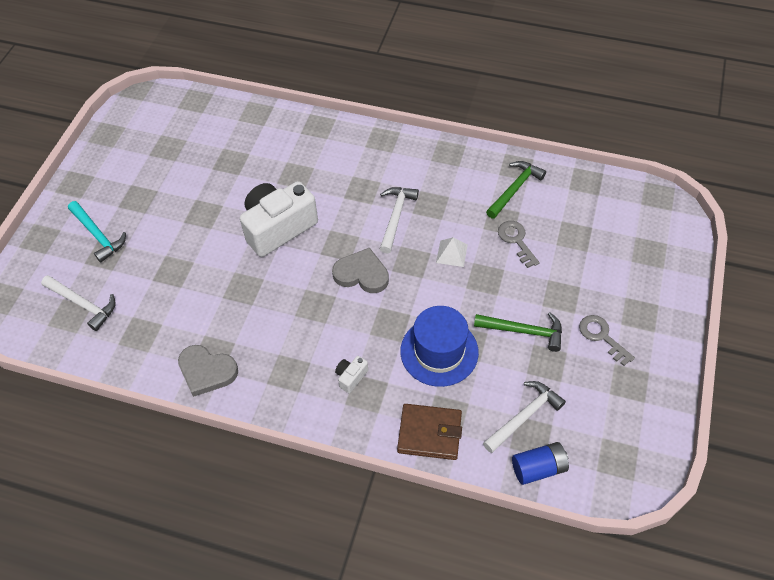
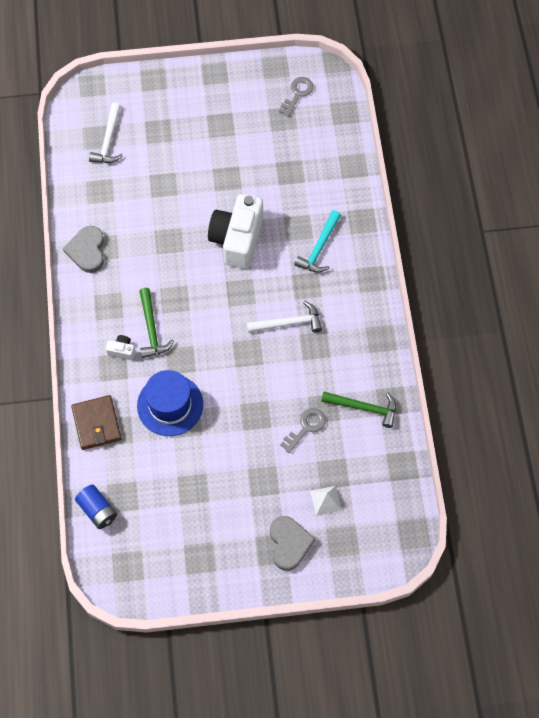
camera: 65 degrees right, 10 degrees up
(98, 235) = (173, 116): turquoise hammer -> turquoise hammer (319, 248)
(278, 228) = (237, 239): white camera -> white camera turned 105 degrees counterclockwise
(362, 274) = (219, 320): grey heart -> grey heart (289, 543)
(451, 253) = (269, 380): white pyramid -> white pyramid (325, 500)
(524, 331) = (215, 462): green hammer -> green hammer (151, 329)
(524, 416) = (137, 486): white hammer -> none
(602, 337) = (235, 525): grey key -> grey key (297, 94)

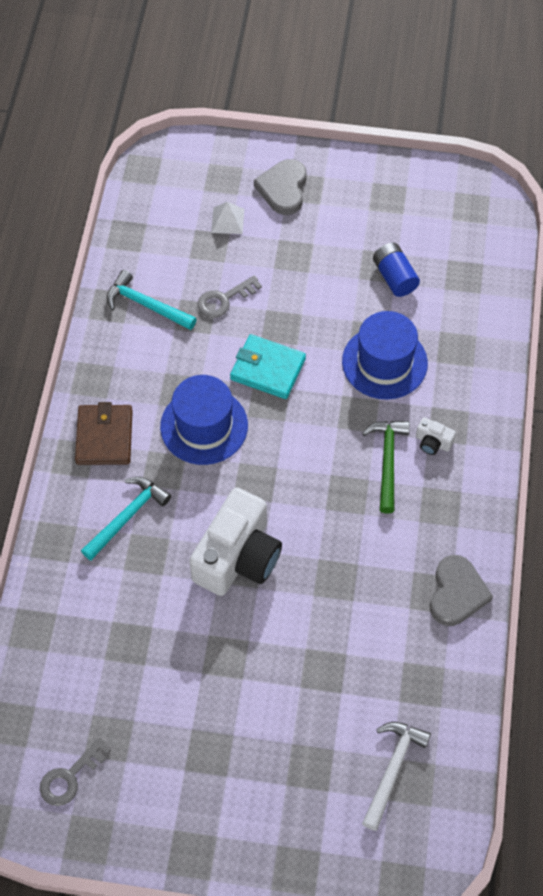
camera: 165 degrees left, 5 degrees down
(96, 424) = (481, 362): brown wallet -> brown wallet (104, 437)
(97, 510) = (496, 268): blue battery -> blue battery (394, 277)
(256, 378) = (267, 369): none -> turquoise wallet
(288, 323) = (204, 426): white hammer -> blue hat
(364, 408) = (146, 305): green hammer -> turquoise hammer

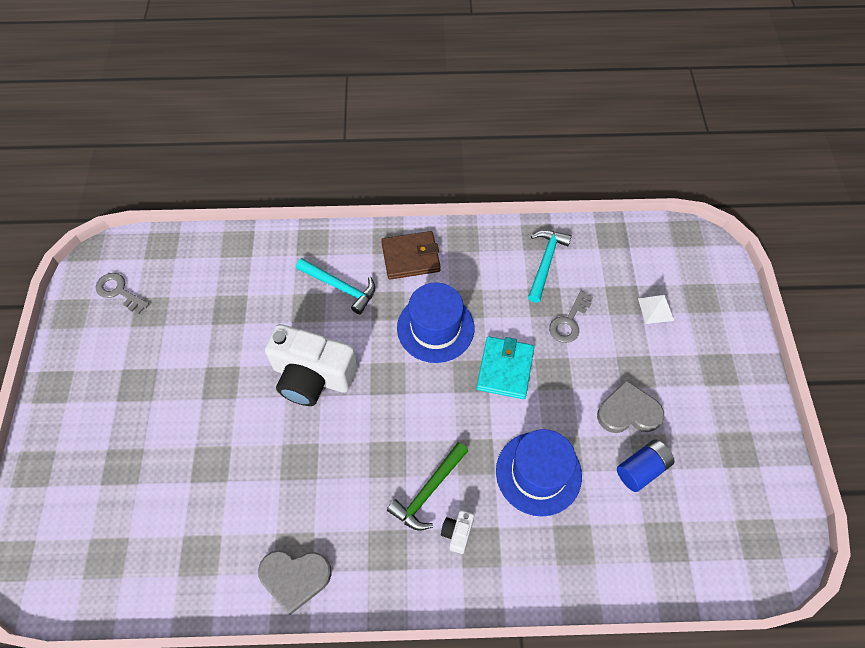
camera: 80 degrees right, 0 degrees up
(224, 299) = (569, 321): grey key -> grey key turned 105 degrees counterclockwise
(283, 189) = (709, 350): grey heart -> grey heart (628, 411)
(387, 461) = (428, 491): green hammer -> green hammer turned 135 degrees clockwise
(392, 769) = (117, 538): white hammer -> none

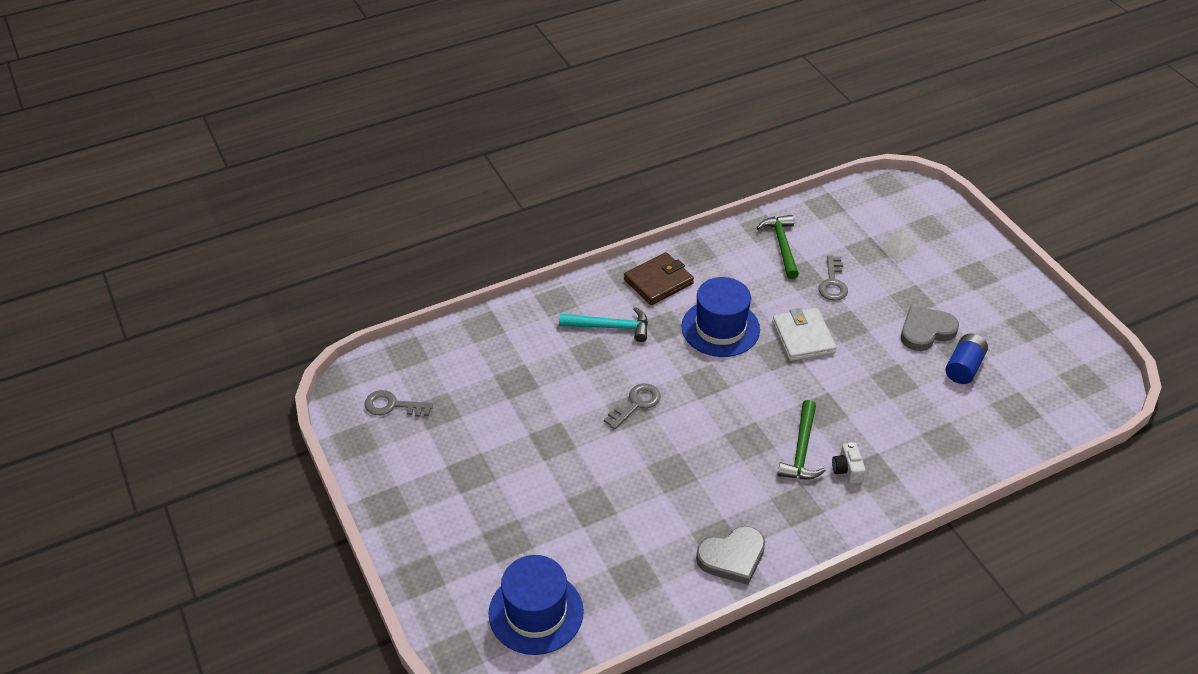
camera: 25 degrees left, 15 degrees down
(312, 376) = (636, 404): white camera -> grey key
(505, 369) = (803, 337): turquoise wallet -> white wallet
(538, 473) = (883, 402): blue hat -> blue hat (536, 612)
(545, 262) = (782, 245): turquoise hammer -> green hammer

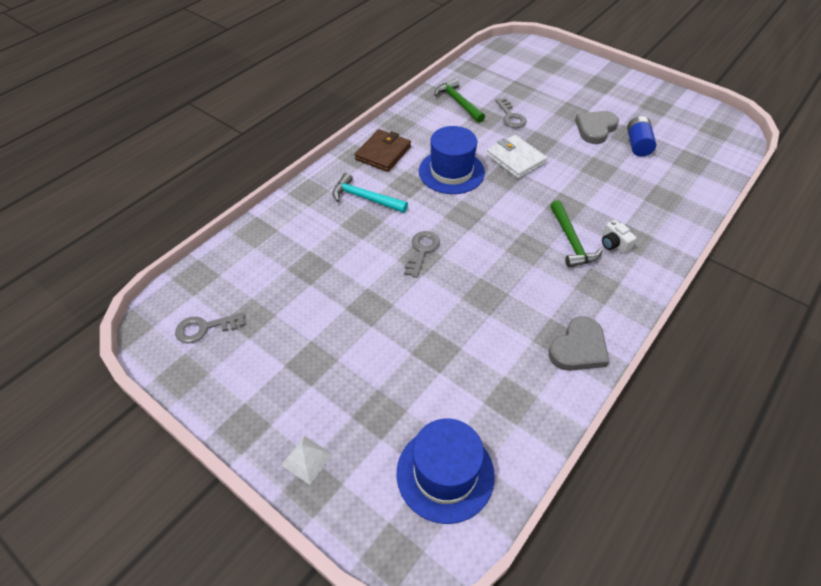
camera: 25 degrees left, 5 degrees up
(610, 327) = (365, 198): turquoise hammer -> turquoise hammer turned 135 degrees counterclockwise
(898, 249) = (538, 82): white pyramid -> white pyramid (307, 459)

